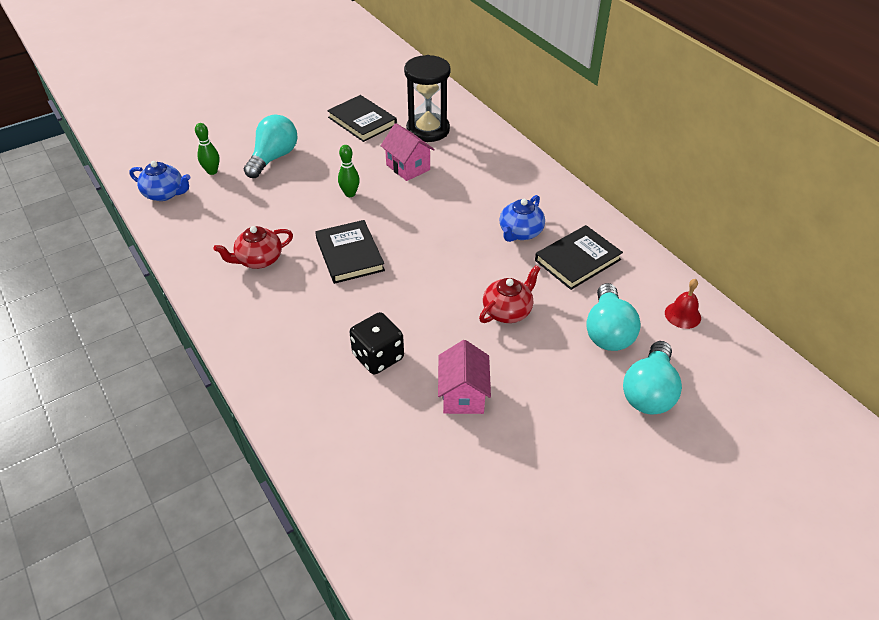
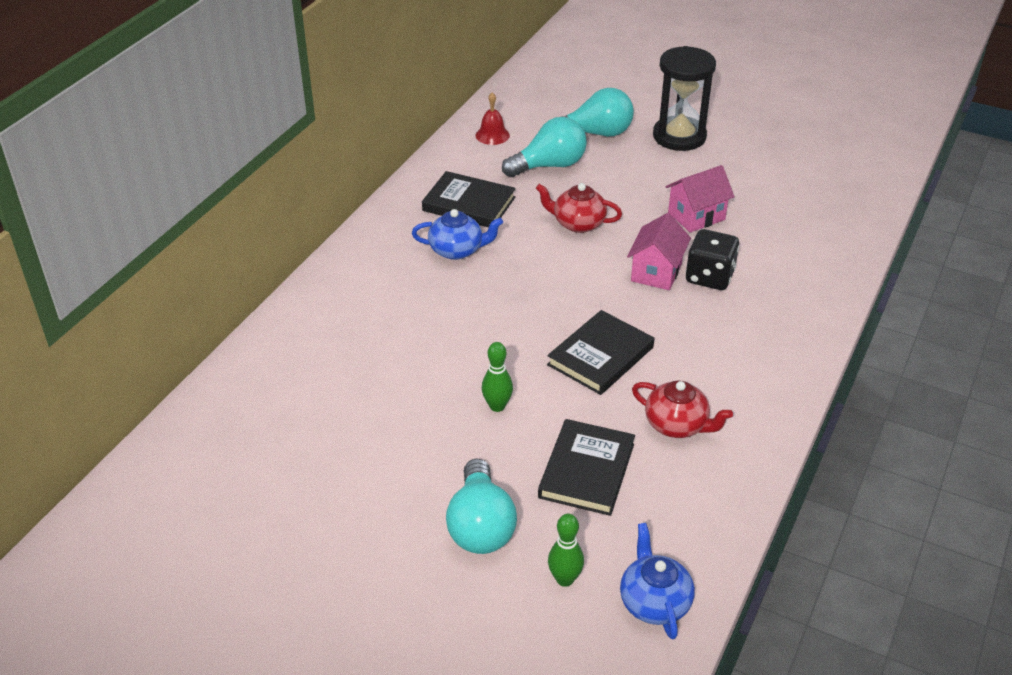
camera: 120 degrees left, 5 degrees down
(273, 158) = (480, 526): turquoise light bulb -> turquoise light bulb turned 90 degrees counterclockwise
(362, 121) = (321, 474): black book -> black book (586, 470)
(408, 167) = (402, 378): pink house -> pink house (656, 272)
(428, 130) = (301, 395): black hourglass -> black hourglass (679, 136)

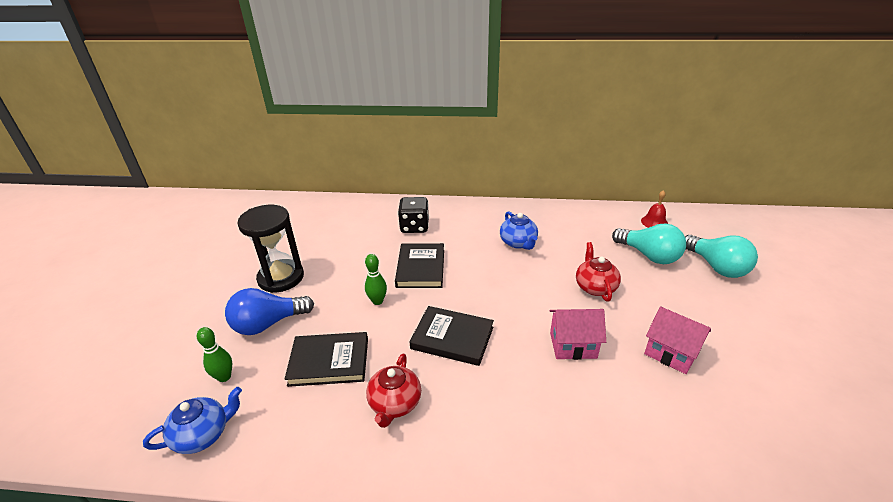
camera: 70 degrees right, 5 degrees down
(469, 204) = (569, 234): black book -> black book (420, 268)
(480, 526) = (268, 324): turquoise light bulb -> blue light bulb
(679, 136) = (773, 314): black hourglass -> black hourglass (281, 278)
(709, 277) = (594, 382): black dice -> black dice (414, 227)

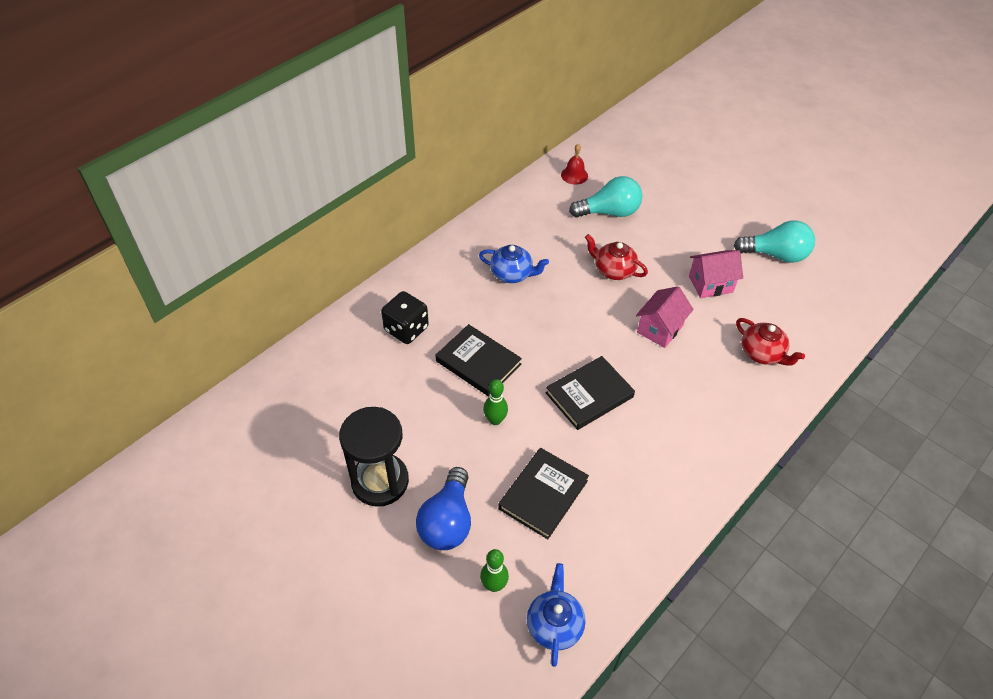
camera: 55 degrees left, 15 degrees up
(395, 403) = (627, 472): red teapot -> red teapot (762, 353)
(716, 267) = (656, 190): turquoise light bulb -> turquoise light bulb (775, 255)

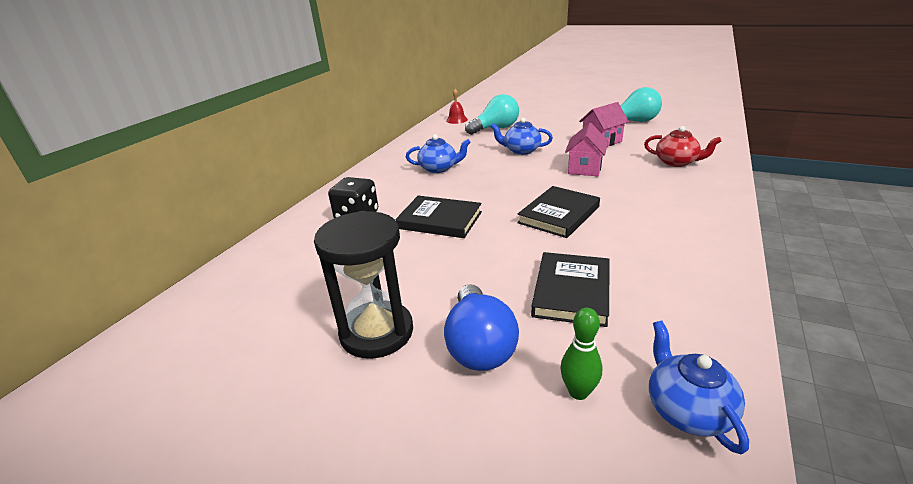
camera: 15 degrees left, 20 degrees down
(495, 420) = (481, 252): green bowling pin -> none
(613, 270) = (521, 150): red teapot -> blue teapot

